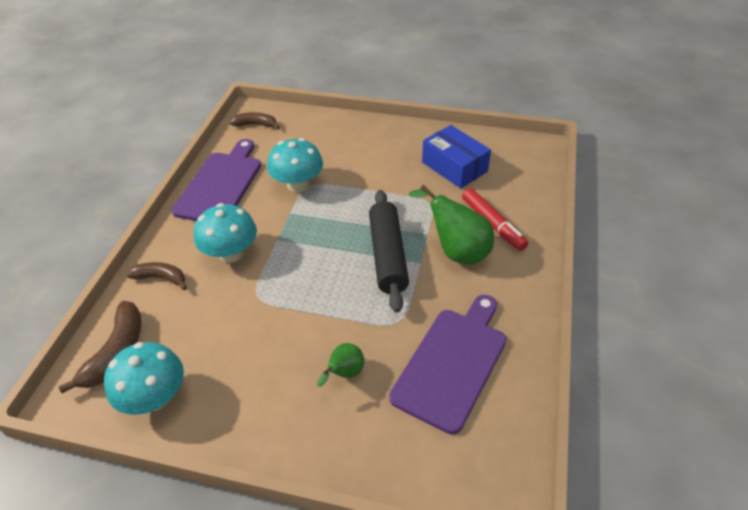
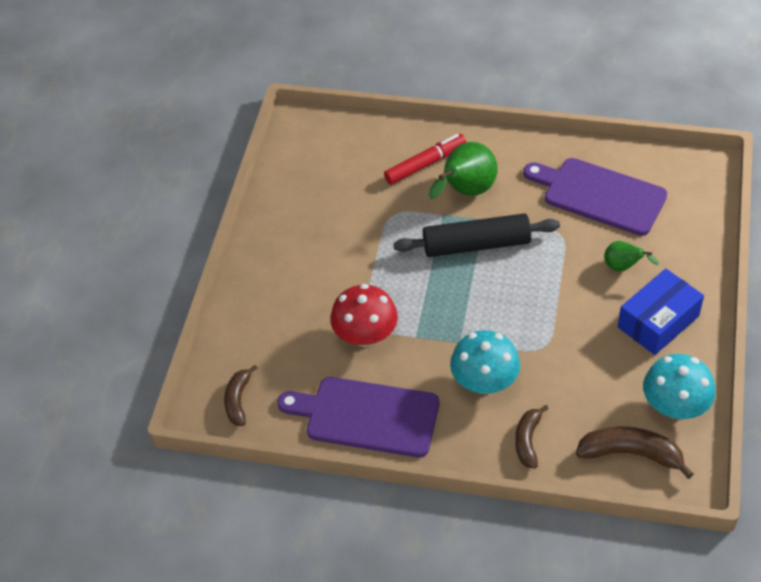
camera: 90 degrees left, 5 degrees up
(298, 184) = (365, 335): turquoise mushroom -> red mushroom
(454, 167) = (333, 193): blue box -> blue box (658, 321)

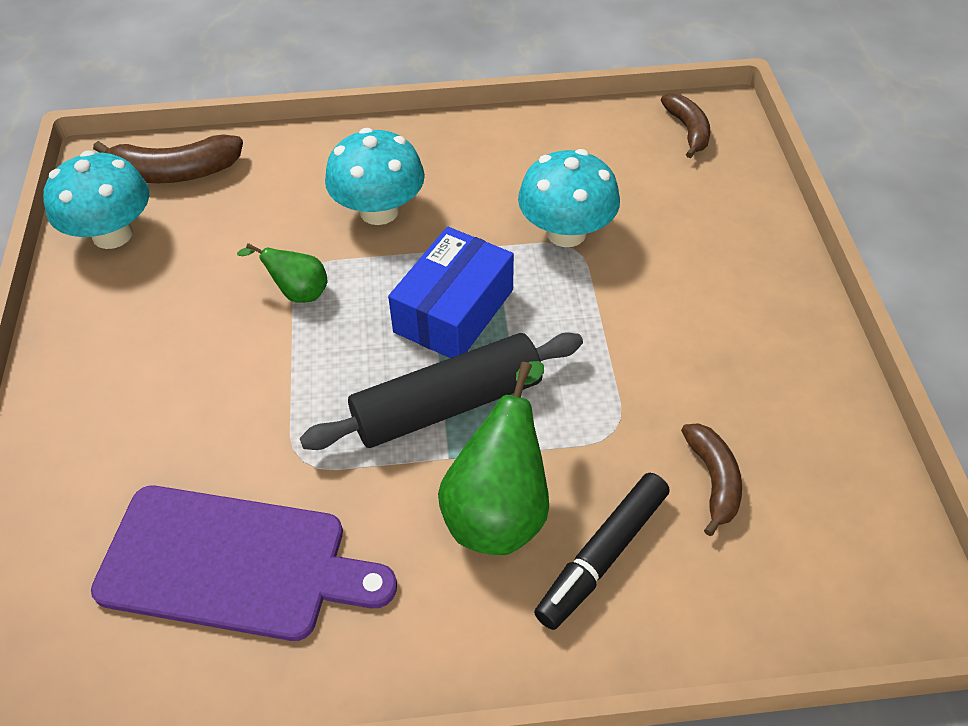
camera: 160 degrees right, 0 degrees up
(365, 335) = (566, 232): red mushroom -> turquoise mushroom
(366, 416) = (519, 146): purple cutting board -> none
(425, 164) = (603, 555): red marker -> black marker
(527, 440) = (308, 161): brown banana -> brown banana (713, 480)
(623, 267) = (184, 420): green pear -> green pear (297, 293)
(658, 321) = (128, 342): blue box -> blue box (454, 311)

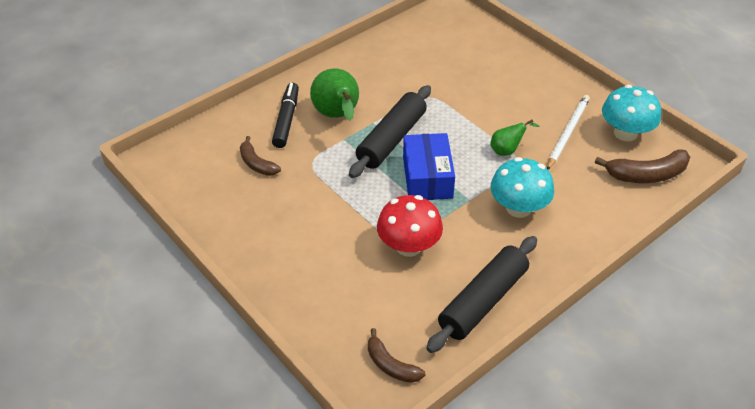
camera: 145 degrees right, 5 degrees down
(174, 173) = (646, 175): brown banana -> brown banana turned 150 degrees counterclockwise
(183, 274) = (567, 133): none -> white pencil
(233, 563) = (417, 61): purple cutting board -> none
(533, 140) = (483, 301): none -> black rolling pin
(566, 232) = (409, 246): turquoise mushroom -> red mushroom

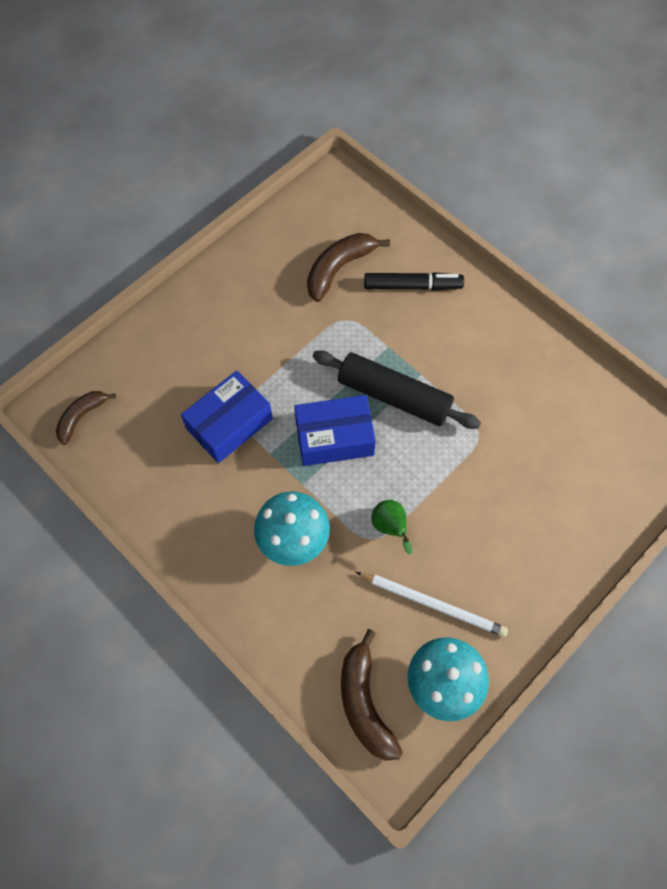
camera: 85 degrees right, 20 degrees up
(257, 164) = (339, 269): brown banana -> brown banana, size x1.54
(337, 116) = (426, 336): green pear -> none
(409, 246) = (229, 424): red mushroom -> blue box
(483, 301) = (158, 499): black rolling pin -> none

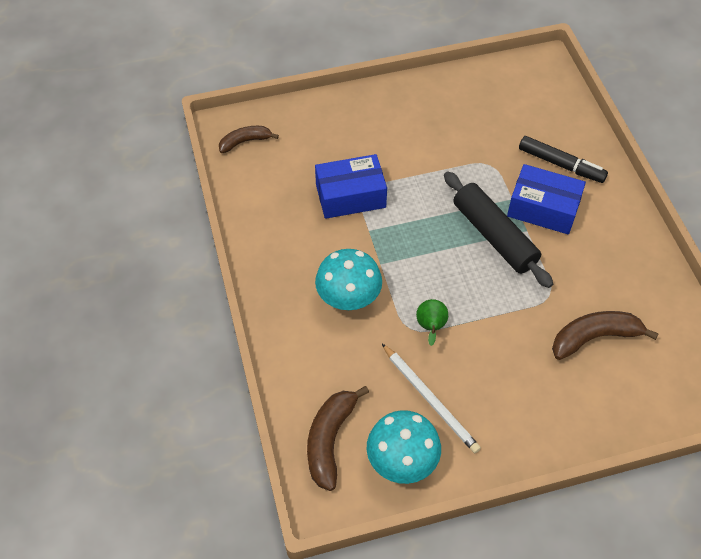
camera: 30 degrees right, 10 degrees down
(334, 438) = (426, 243): blue box -> blue box (543, 209)
(339, 269) = (507, 126): brown banana -> brown banana (594, 337)

